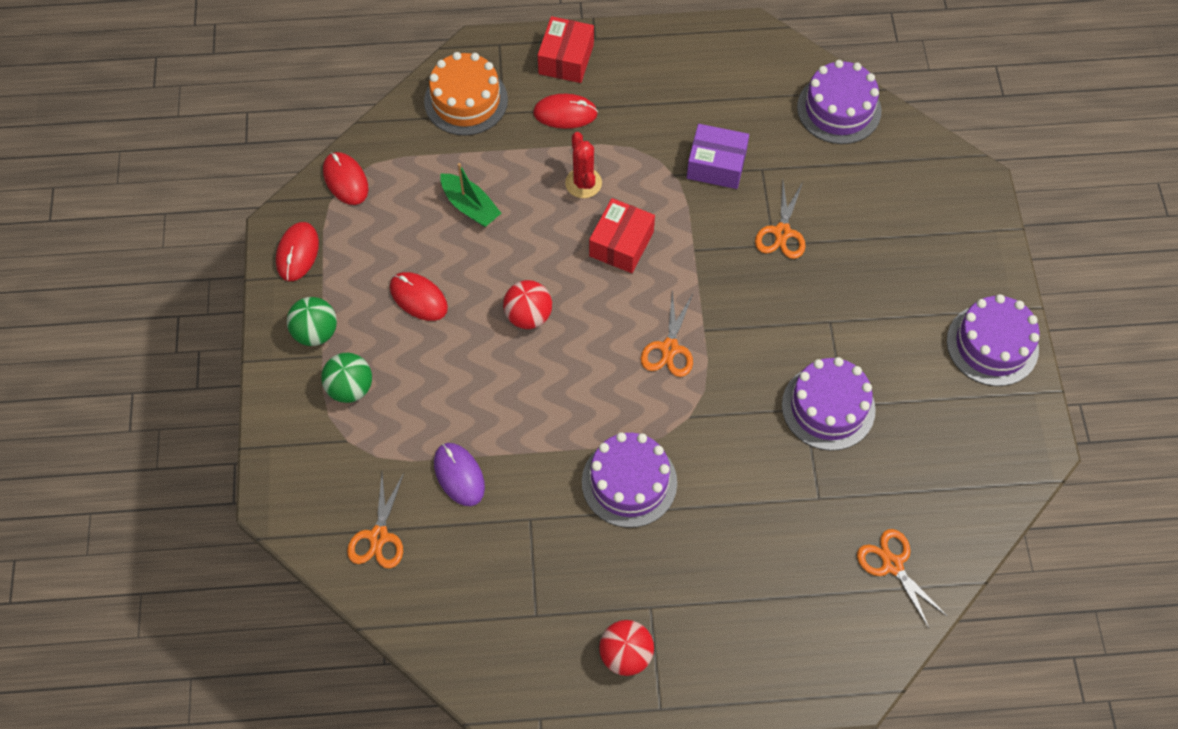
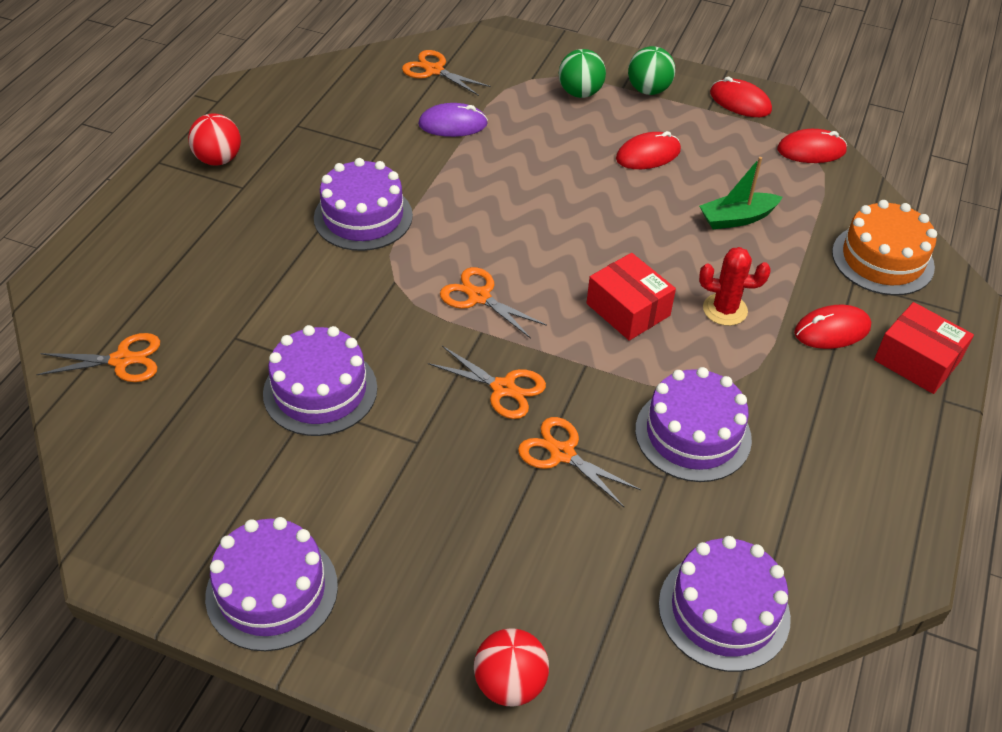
camera: 115 degrees right, 15 degrees down
(528, 316) = (583, 214): red ball -> red ball (510, 683)
(565, 113) = (832, 330): red mouse -> red mouse turned 45 degrees clockwise
(716, 165) = (693, 434): purple box -> purple cake
(749, 291) = (503, 388): none -> orange scissors

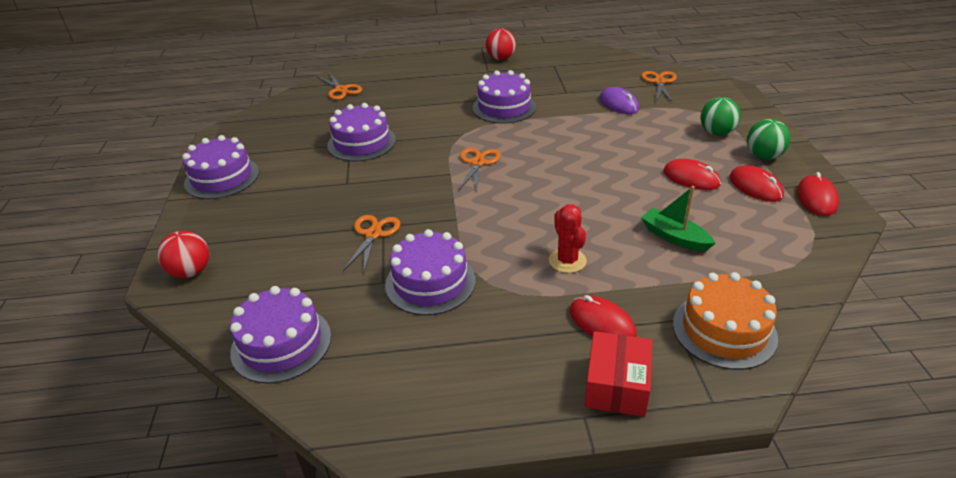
camera: 65 degrees right, 10 degrees down
(503, 388) = (410, 196): orange scissors -> none
(628, 309) = (523, 219): red box -> none
(811, 150) = (812, 251): red mouse -> red mouse (755, 187)

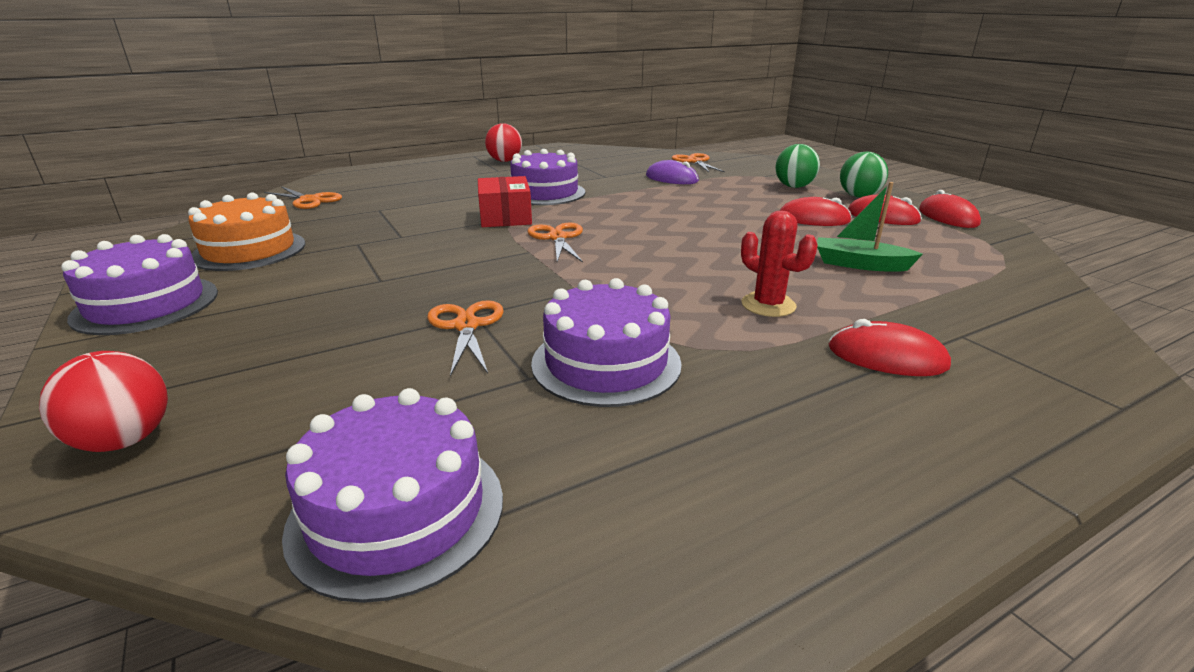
camera: 25 degrees left, 10 degrees down
(361, 143) = (375, 240): purple cake -> none
(616, 386) = (996, 422): red box -> red box (505, 217)
(724, 330) = (1026, 333): orange cake -> orange cake (249, 250)

